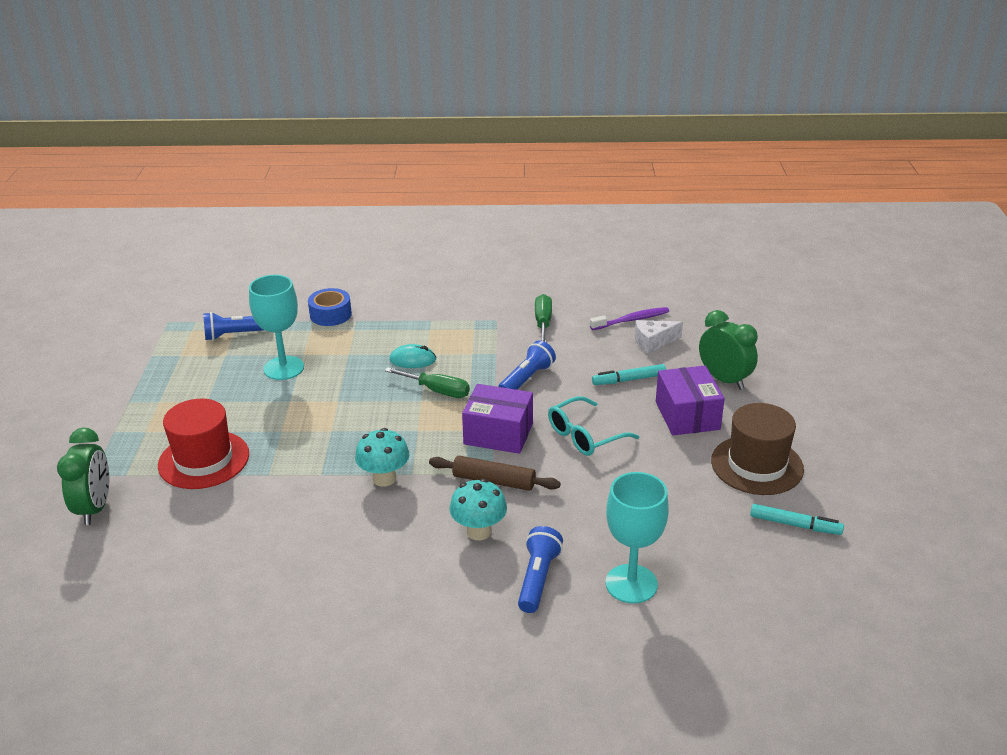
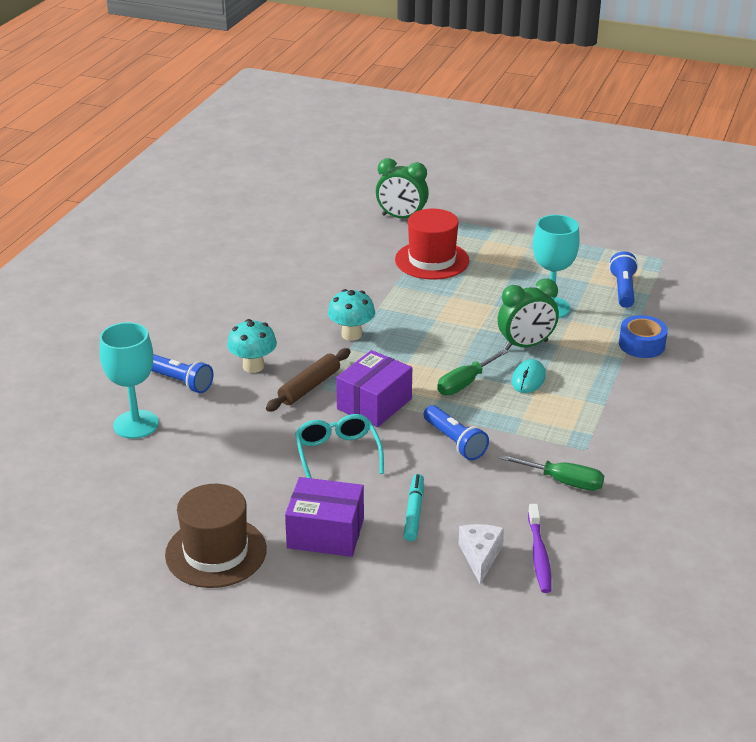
camera: 110 degrees right, 0 degrees up
(724, 380) = (372, 587): green clock -> green clock (526, 345)
(795, 525) = (120, 542): turquoise marker -> none

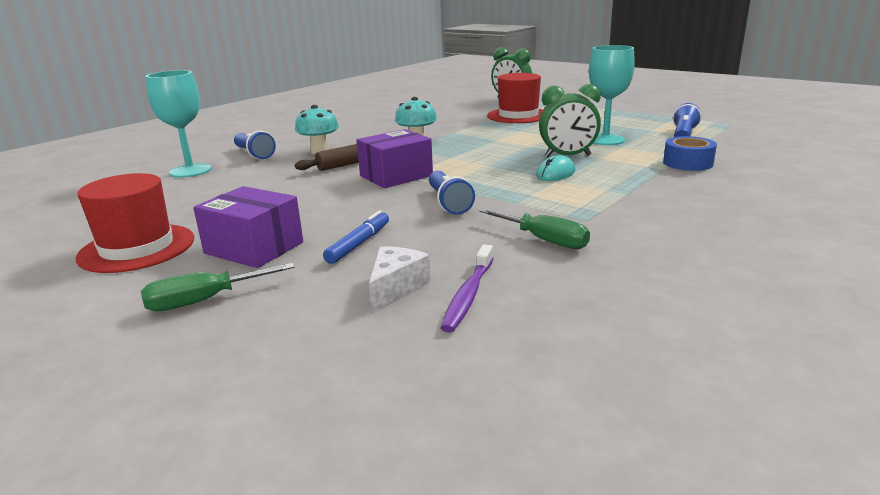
camera: 20 degrees right, 10 degrees down
(216, 552) = (137, 248): brown hat -> red hat
(337, 453) = (330, 200): turquoise glasses -> none
(414, 512) = (359, 244): turquoise marker -> blue marker
(464, 383) = (491, 171): green screwdriver -> green screwdriver (204, 300)

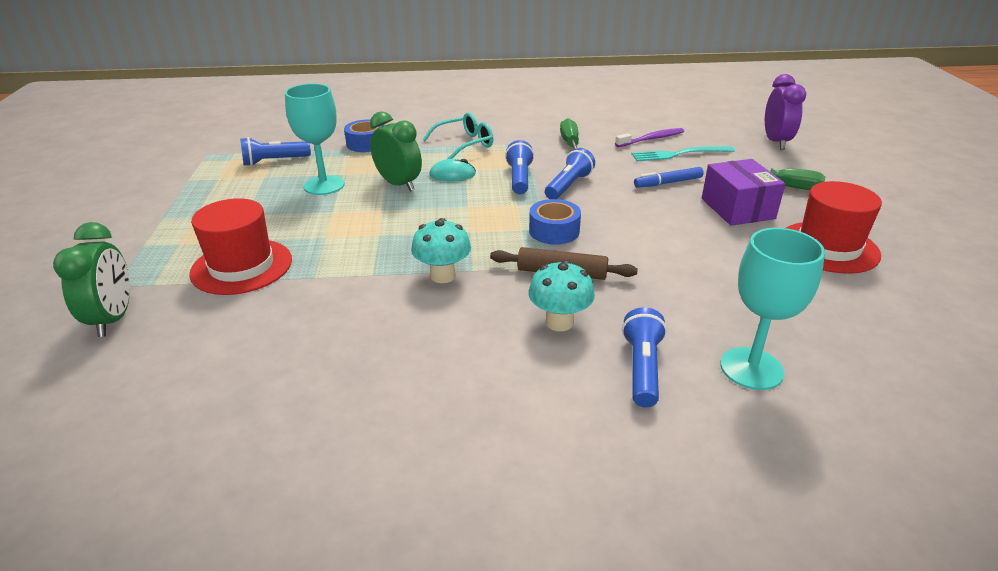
camera: 135 degrees left, 10 degrees up
(257, 400) = (776, 142): none -> purple clock
(395, 287) = (678, 154): white cheese -> turquoise fork
(396, 176) = (554, 231): purple box -> blue tape
(501, 191) = (519, 178): none -> blue flashlight
(627, 195) = (465, 144): none -> turquoise glasses

